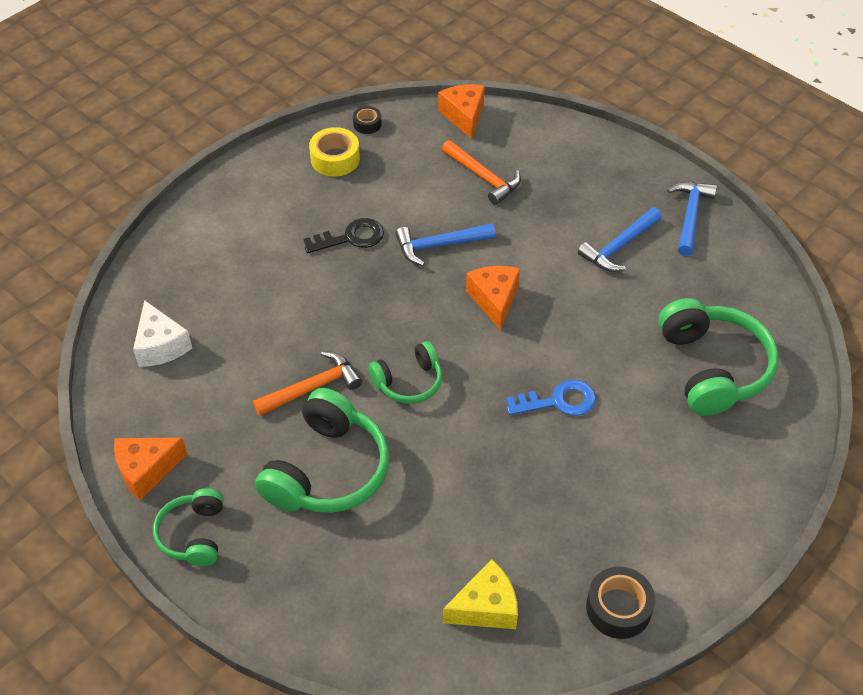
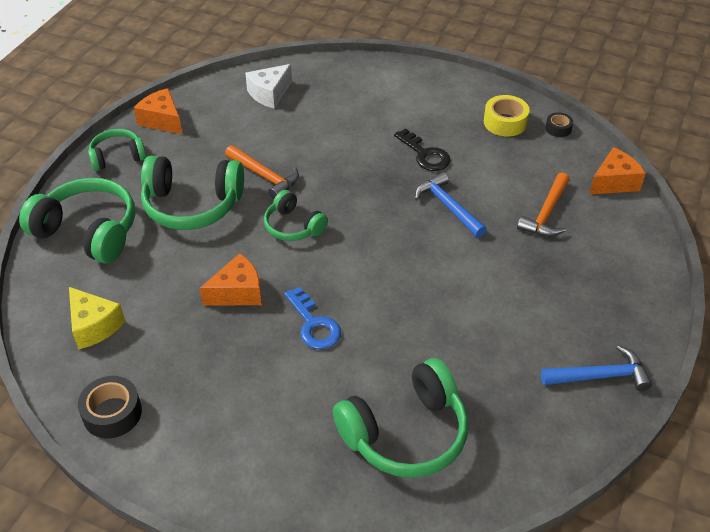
camera: 70 degrees right, 5 degrees down
(323, 590) = (88, 232): none -> green headphones
(494, 300) = (406, 256): orange cheese -> orange cheese (238, 292)
(619, 247) = (521, 327): blue hammer -> none

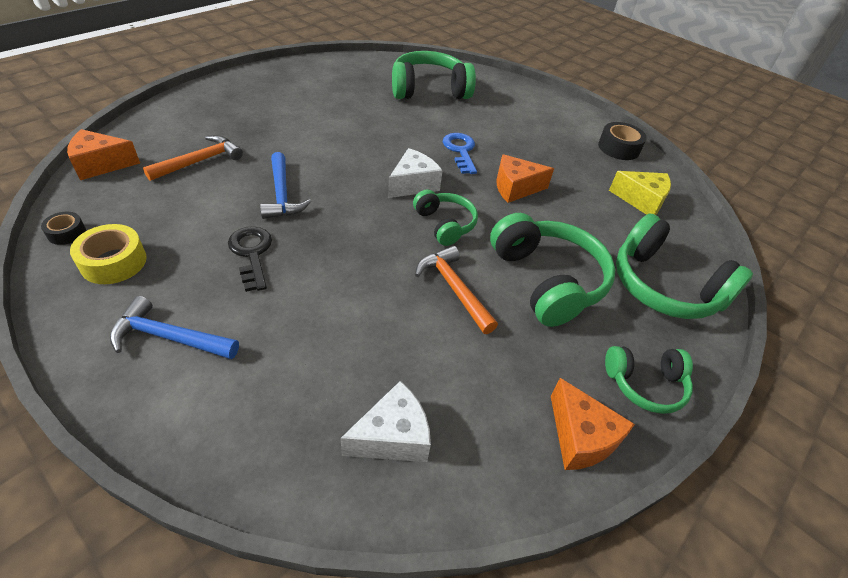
camera: 165 degrees left, 0 degrees up
(94, 326) = (641, 201): yellow cheese -> yellow cheese turned 135 degrees clockwise
(192, 205) = (547, 280): green headphones -> green headphones turned 45 degrees clockwise
(342, 259) = (413, 184): none -> white cheese
(600, 376) = (287, 76): blue hammer -> blue hammer (169, 337)

